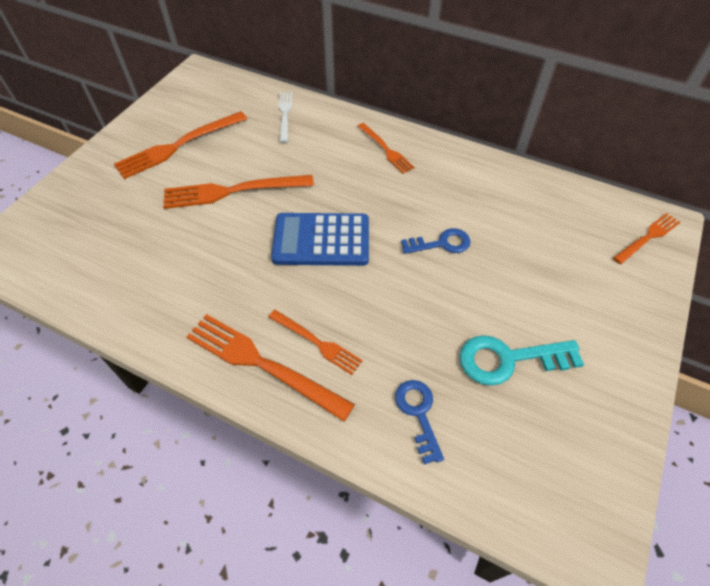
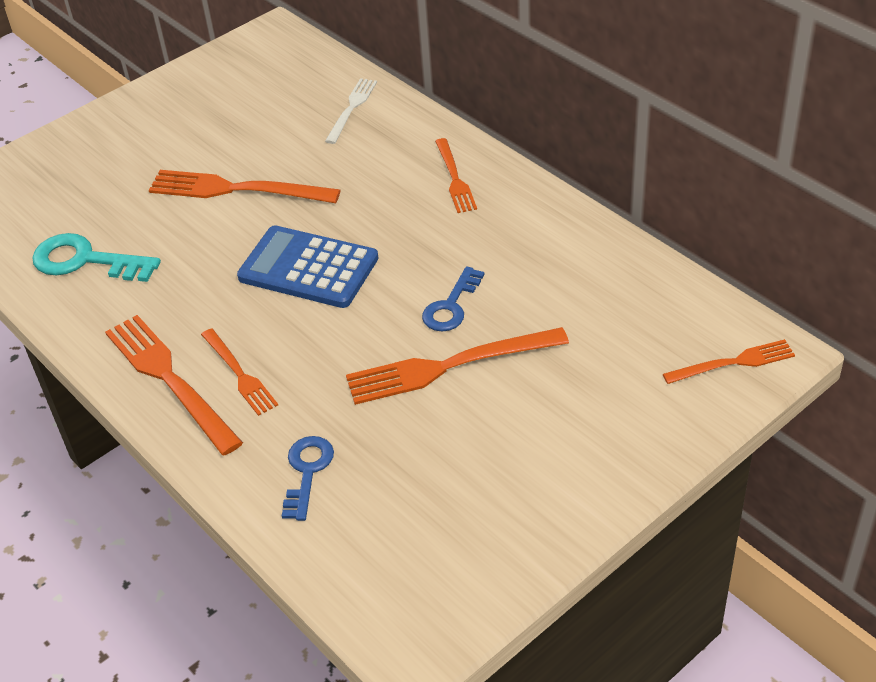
camera: 25 degrees right, 10 degrees down
(178, 146) = (202, 122): orange fork -> orange fork (449, 366)
(441, 243) = (451, 306): blue key -> blue key turned 105 degrees clockwise
(509, 359) = (447, 448): turquoise key -> turquoise key (86, 261)

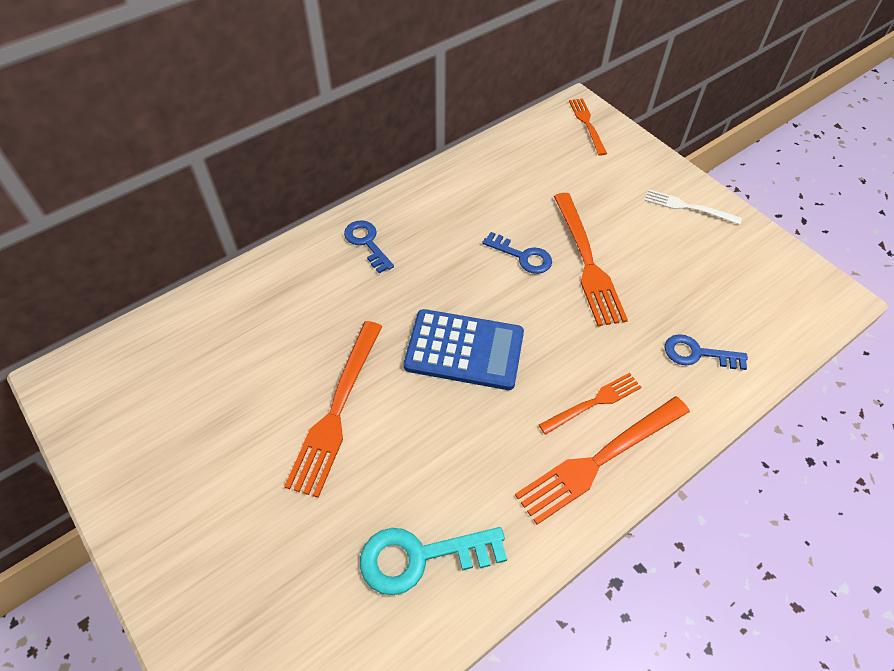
camera: 90 degrees left, 10 degrees up
(86, 261) = (421, 557): turquoise key -> turquoise key turned 60 degrees clockwise
(308, 268) = (464, 350): blue calculator -> blue calculator turned 105 degrees counterclockwise
(352, 108) = (237, 311): white fork -> white fork (688, 207)
(454, 178) = (367, 243): orange fork -> blue key

